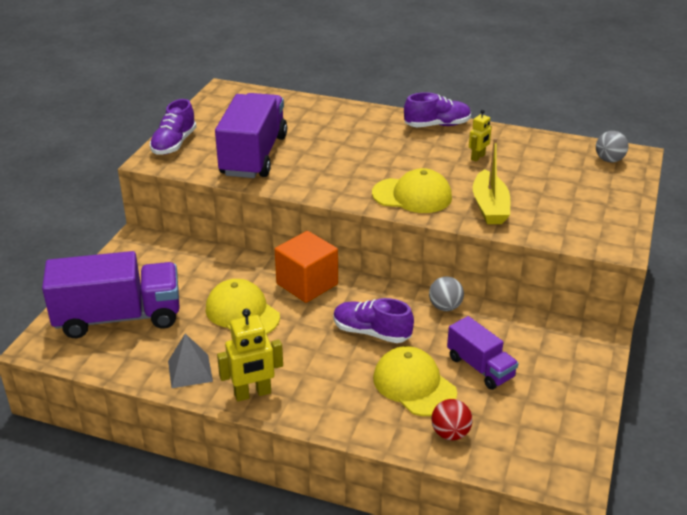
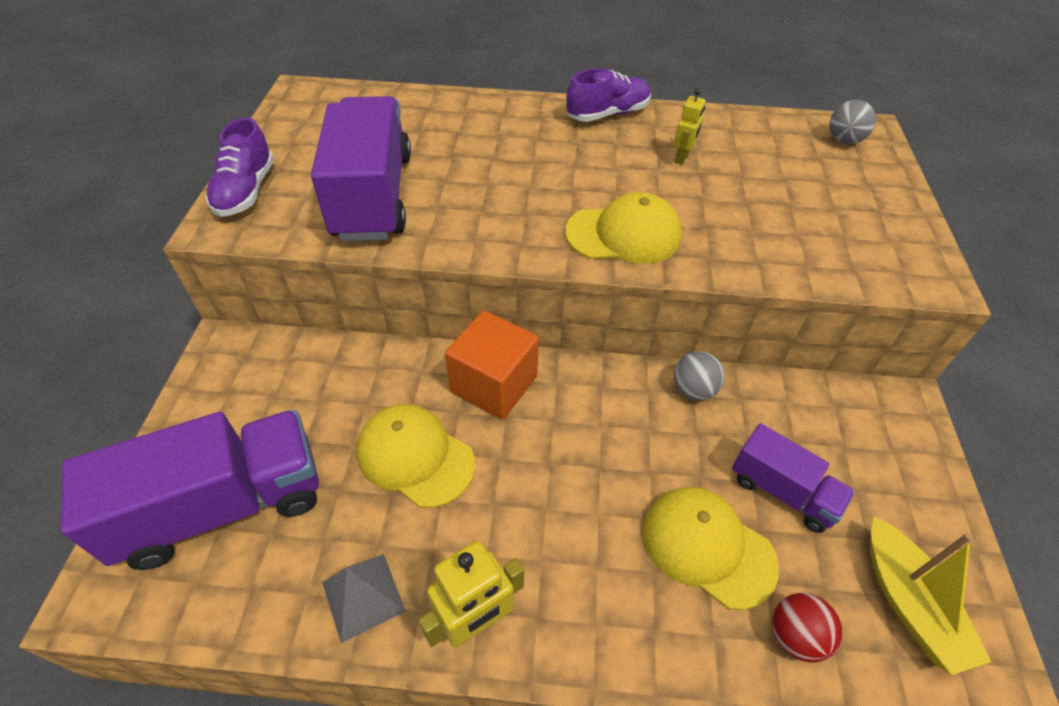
camera: 15 degrees left, 15 degrees up
(371, 332) = (612, 456): purple shoe -> none
(489, 207) = (736, 238): yellow boat -> yellow boat (909, 603)

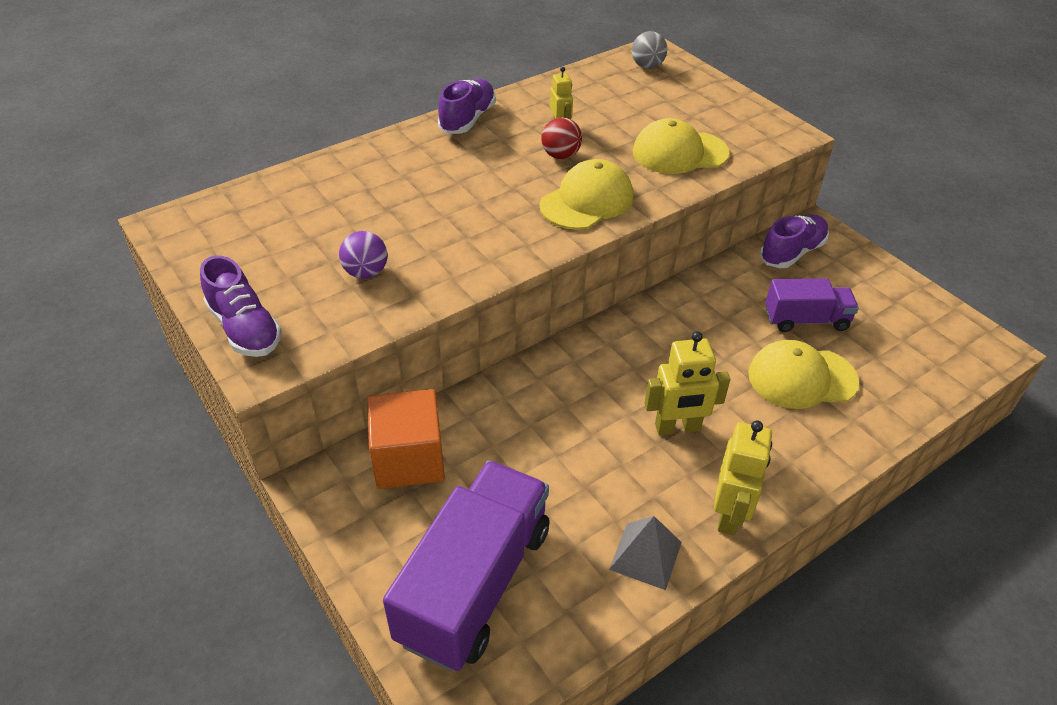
camera: 40 degrees left, 5 degrees down
(372, 196) = (366, 273): purple truck -> purple ball
(415, 457) = (572, 453): yellow cap -> yellow cap (679, 152)
(494, 384) = (567, 372): orange cube -> orange cube (409, 459)
(527, 503) = (677, 428): none -> yellow robot
(693, 390) = (696, 293): grey ball -> none
(795, 636) = (889, 390): red ball -> red ball (560, 155)
(847, 413) = (792, 252): none -> purple shoe
(909, 603) = (919, 335): yellow boat -> none

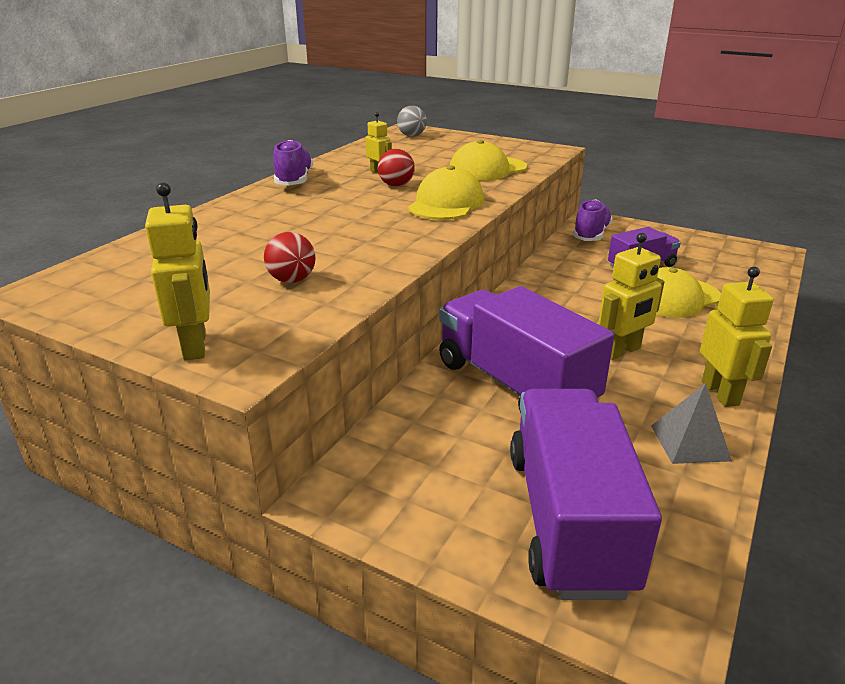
camera: 25 degrees left, 15 degrees down
(245, 328) = (195, 345): purple shoe -> yellow robot
(366, 273) = (292, 280): purple ball -> red ball
(409, 459) = (412, 444): orange cube -> none
(543, 429) = (515, 384): none -> purple truck

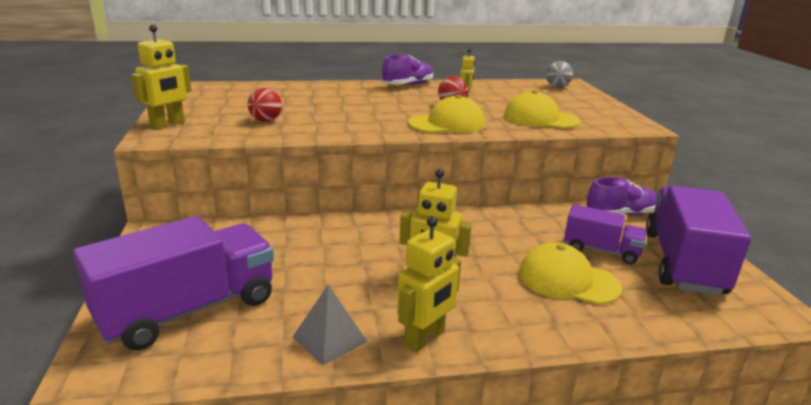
camera: 50 degrees right, 5 degrees down
(515, 384) = (329, 249): purple truck -> purple truck (683, 263)

